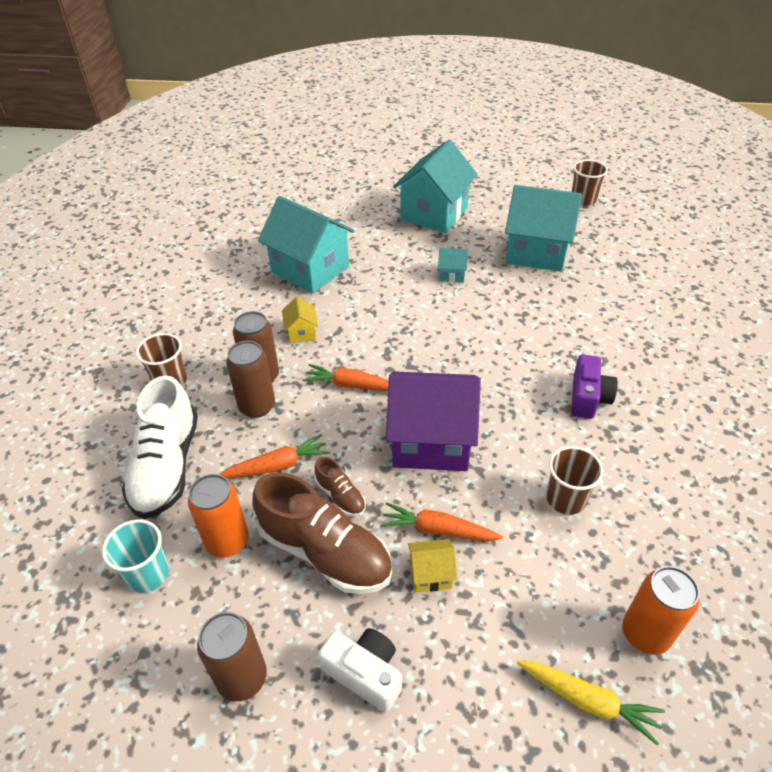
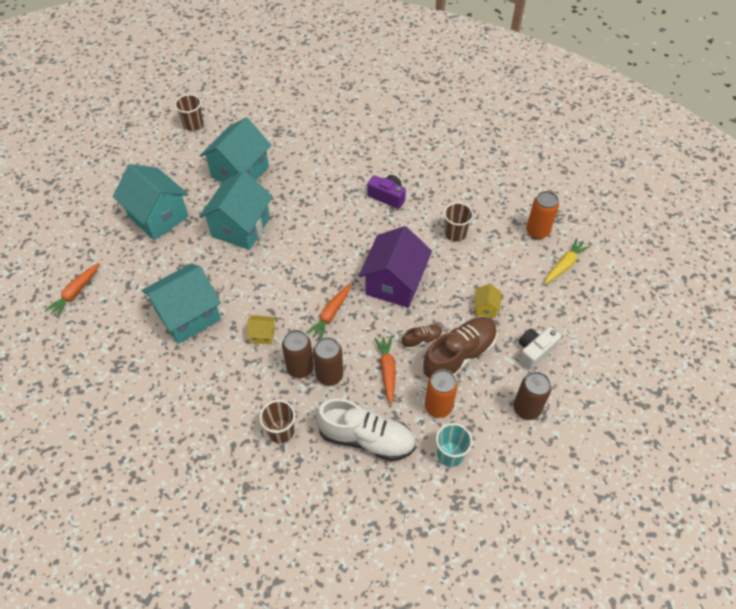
camera: 75 degrees left, 10 degrees up
(438, 530) = (459, 297): orange carrot -> orange carrot (75, 293)
(452, 274) = (241, 227): turquoise house -> turquoise house, size x2.32

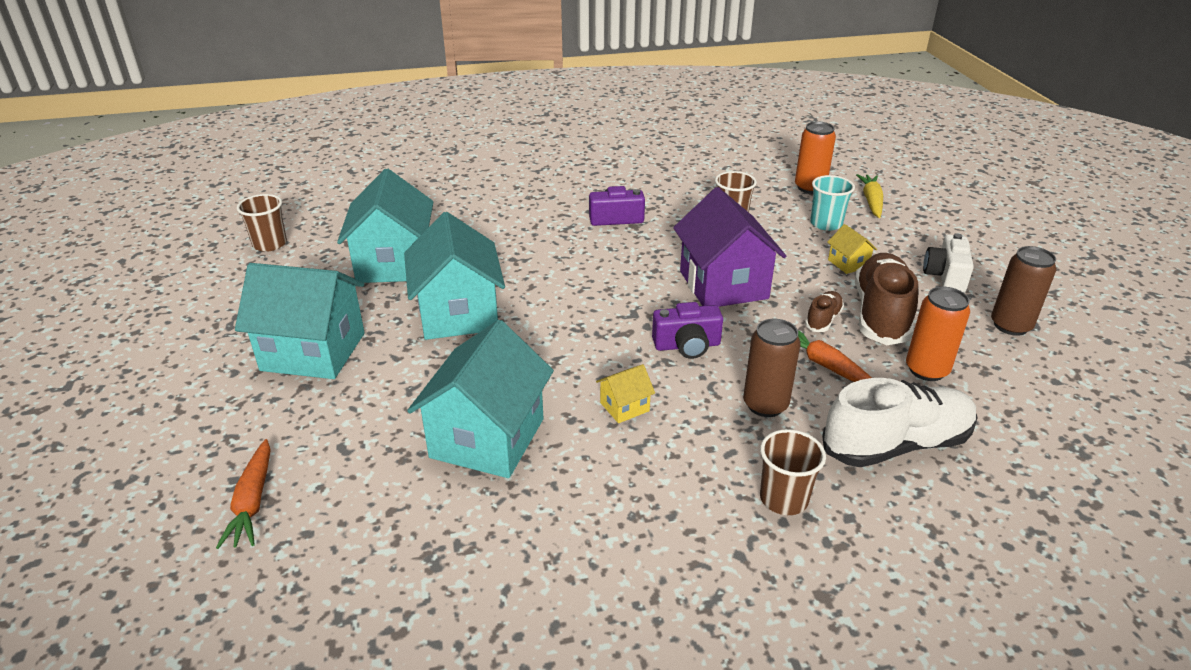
camera: 35 degrees left, 20 degrees down
(300, 368) = (719, 417): brown can -> none
(331, 314) = (687, 345): orange carrot -> purple camera
(450, 454) = (1003, 407): turquoise cup -> turquoise cup (826, 224)

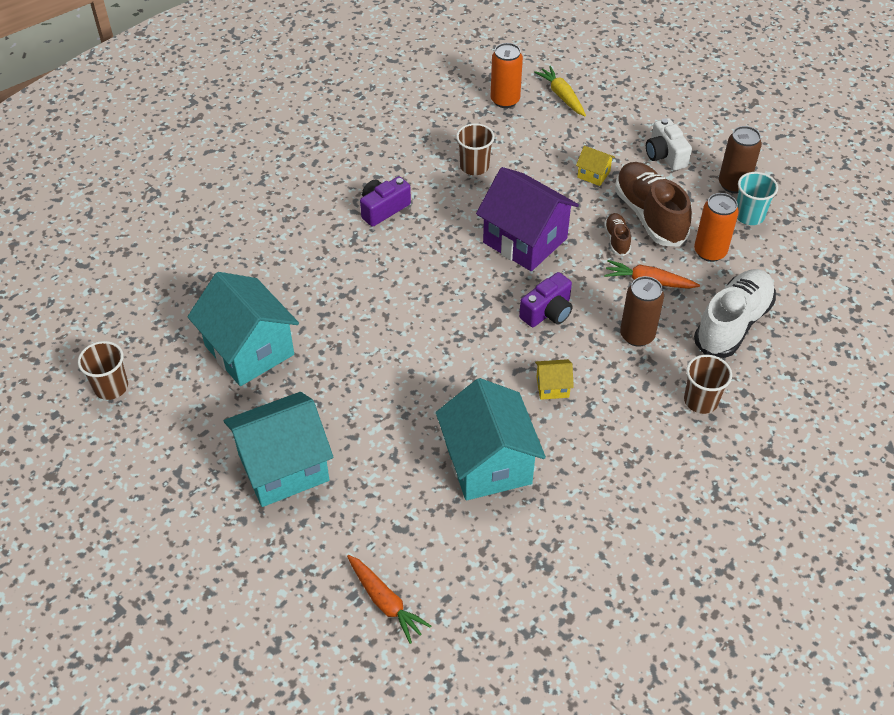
camera: 35 degrees left, 15 degrees up
(458, 314) = (357, 372): turquoise house -> none
(624, 407) = (552, 387): yellow house -> yellow house turned 60 degrees clockwise
(826, 224) = (547, 138): turquoise cup -> turquoise cup (749, 215)

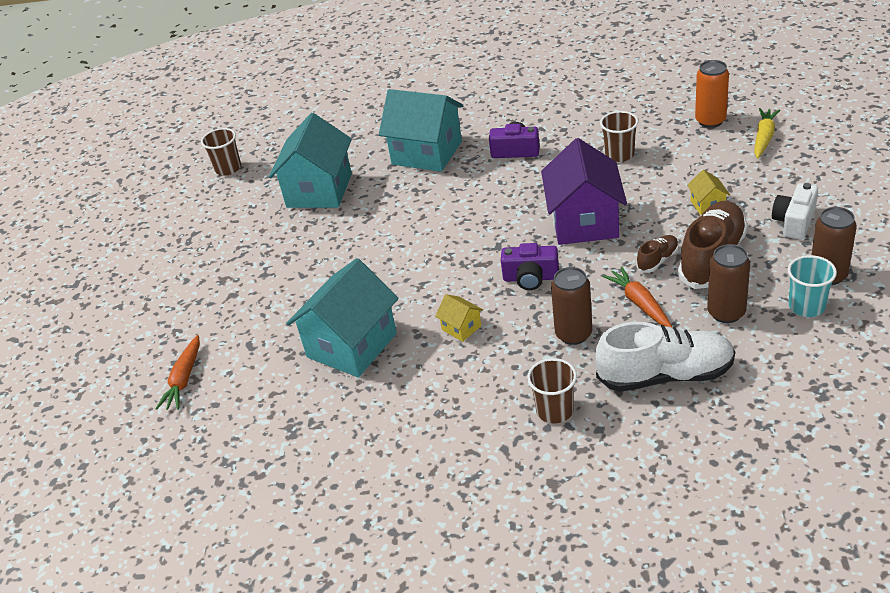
camera: 55 degrees right, 10 degrees down
(283, 467) = (243, 266): turquoise house -> turquoise house (427, 153)
(710, 252) = (726, 312): orange can -> brown can

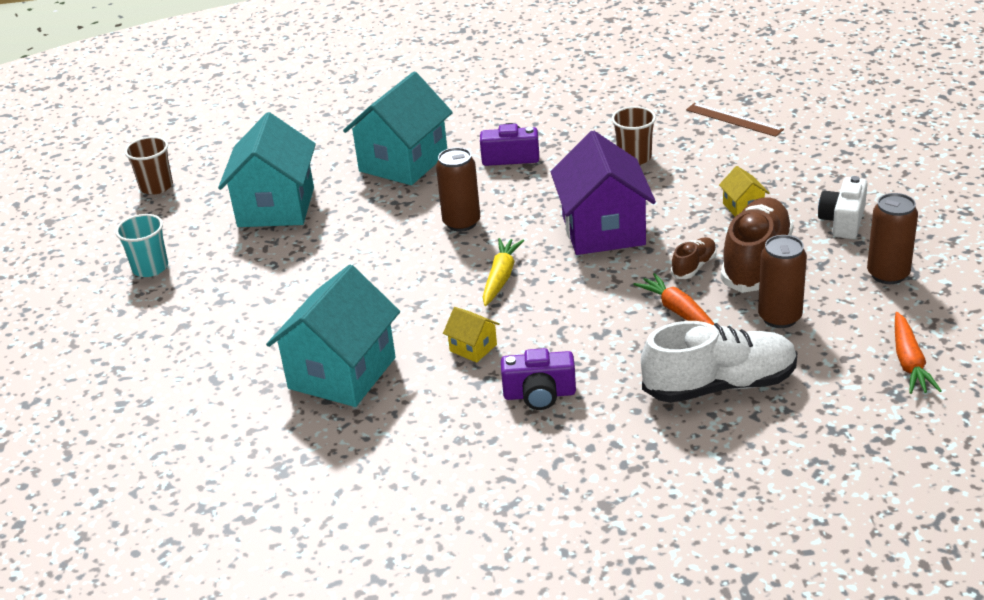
camera: 10 degrees left, 5 degrees down
(184, 379) = (135, 421): orange carrot -> orange carrot (909, 362)
(427, 153) = (403, 162): turquoise house -> turquoise house turned 75 degrees counterclockwise
(531, 278) = (548, 291): purple camera -> purple camera (539, 394)
(555, 410) = (597, 429): brown cup -> none
(573, 334) = (607, 348): brown can -> brown can (461, 223)
(710, 121) = (734, 120): orange can -> brown ruler
(764, 138) = (797, 136): yellow carrot -> yellow carrot (501, 277)
(806, 306) = (869, 307): turquoise cup -> turquoise cup (150, 268)

